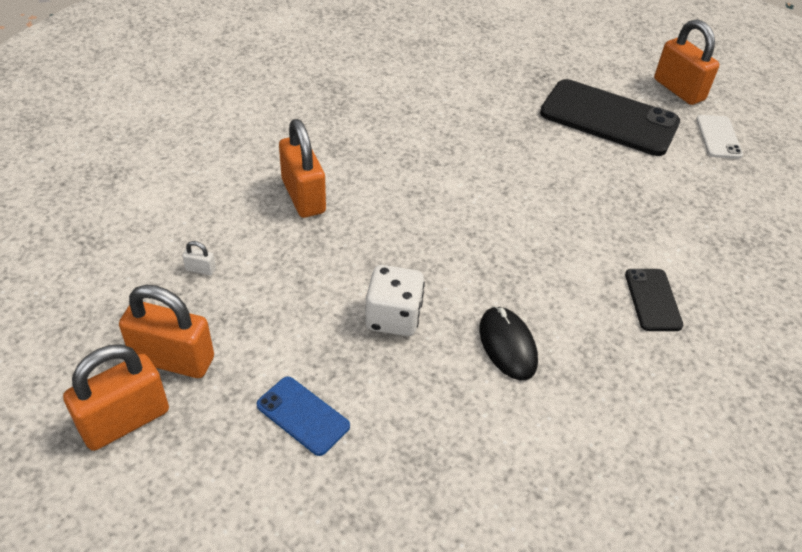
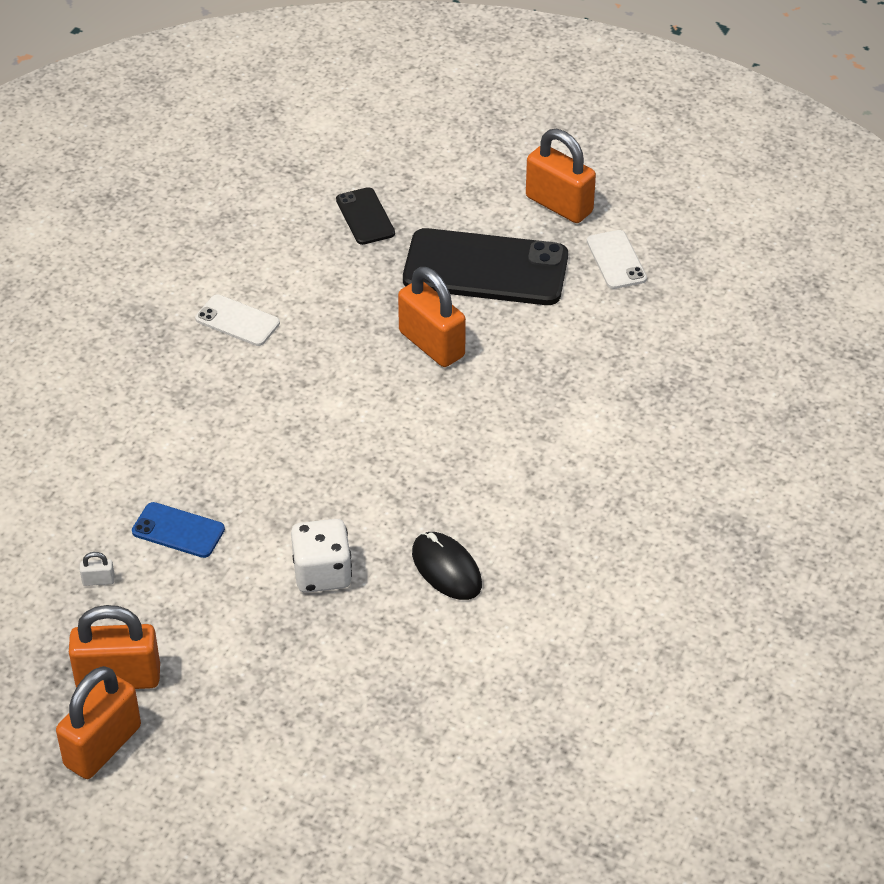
camera: 15 degrees left, 0 degrees up
(303, 196) = (170, 467): orange padlock -> orange padlock (431, 344)
(303, 416) = (271, 692): blue phone -> blue phone (178, 530)
(402, 108) = (237, 321): none -> white phone
(652, 300) = (580, 480): black phone -> black phone (365, 217)

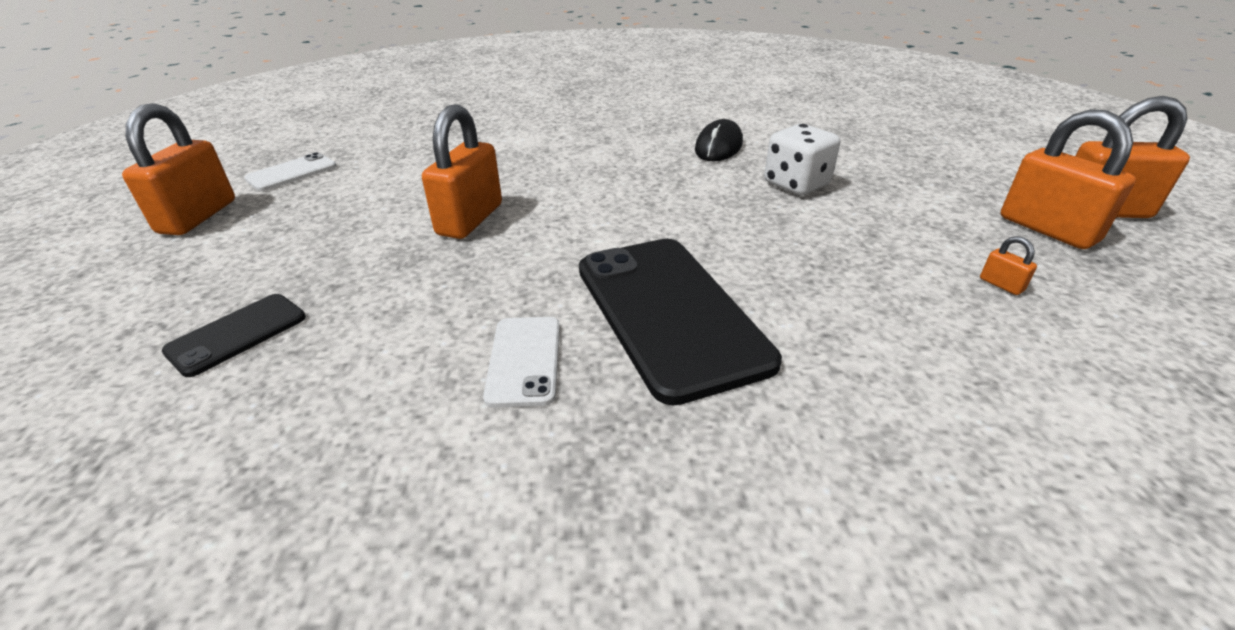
camera: 120 degrees left, 10 degrees down
(98, 580) = (1001, 285): white padlock -> orange padlock
(178, 530) = (872, 265): blue phone -> none
(485, 268) = (328, 225): black phone -> black phone (669, 313)

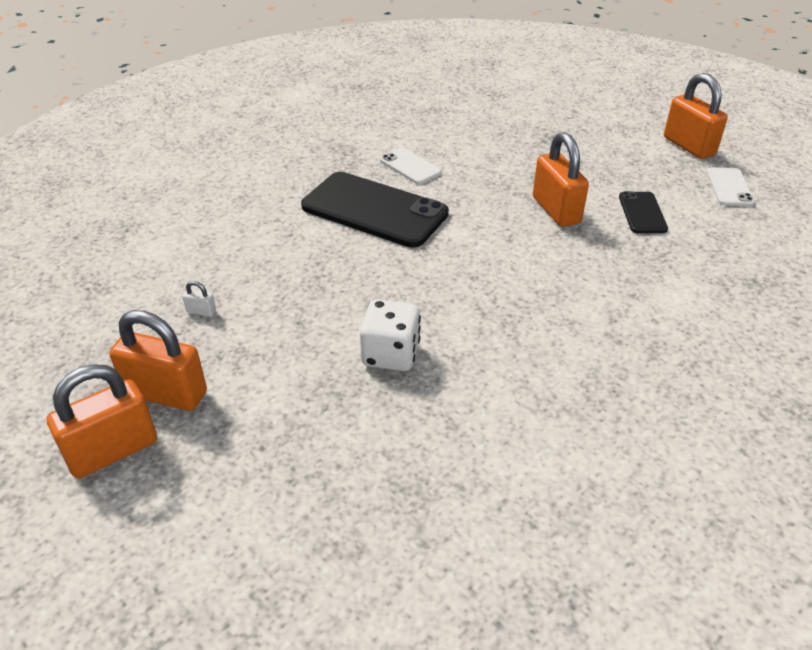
camera: 140 degrees right, 5 degrees up
(237, 334) = (534, 126): black phone -> black phone (642, 213)
(718, 146) = (507, 380): black mouse -> none
(1001, 285) = (201, 311): orange padlock -> white padlock

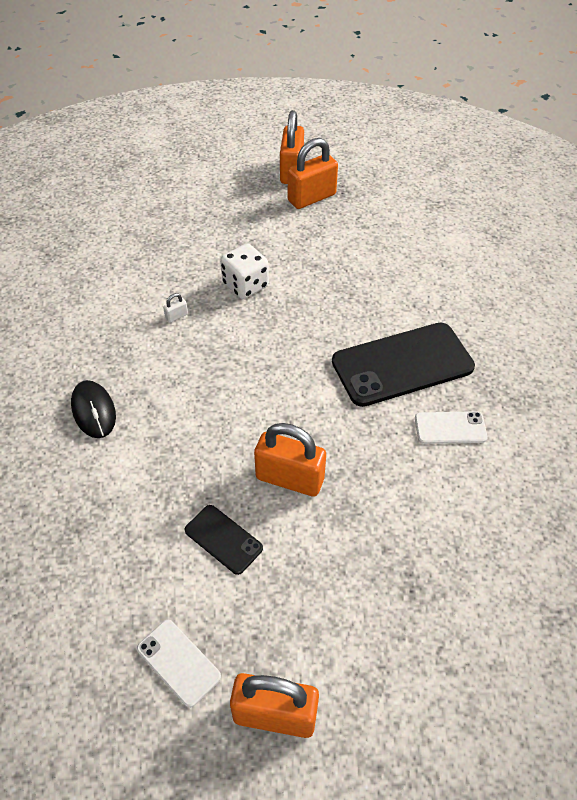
camera: 130 degrees right, 10 degrees up
(201, 311) = (367, 233): white padlock -> white padlock (176, 316)
(673, 350) = (94, 411): none -> black mouse

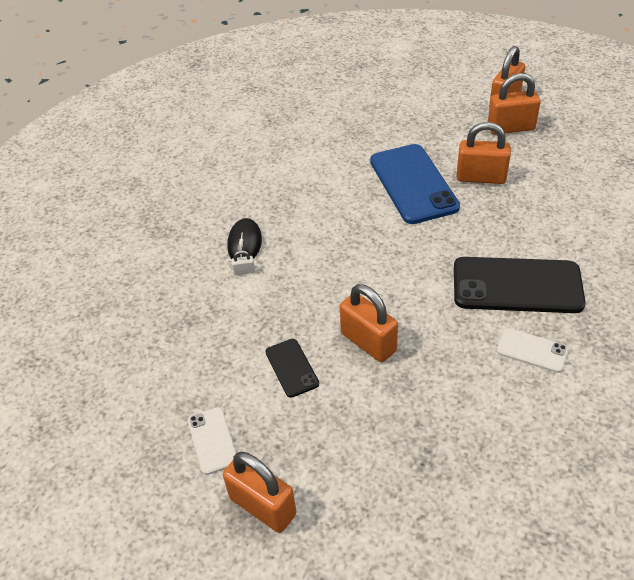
camera: 30 degrees right, 5 degrees down
(176, 316) = (344, 192): white padlock -> white padlock (244, 271)
(245, 285) = (413, 184): white dice -> blue phone
(310, 259) = (481, 177): none -> orange padlock

